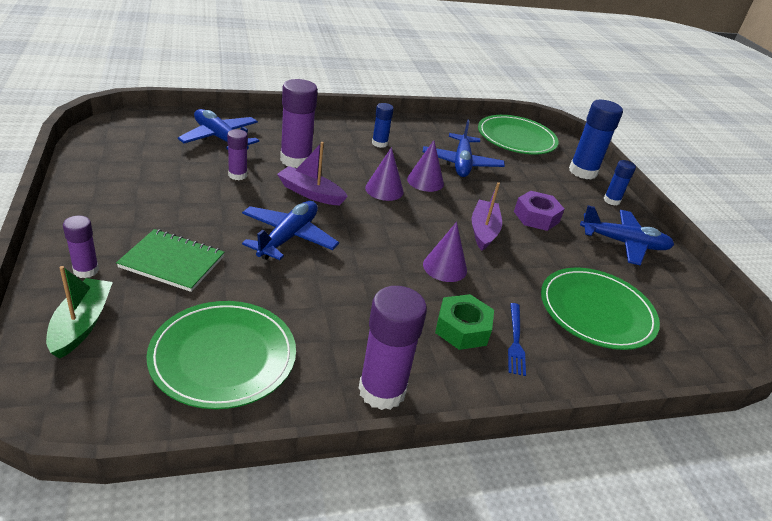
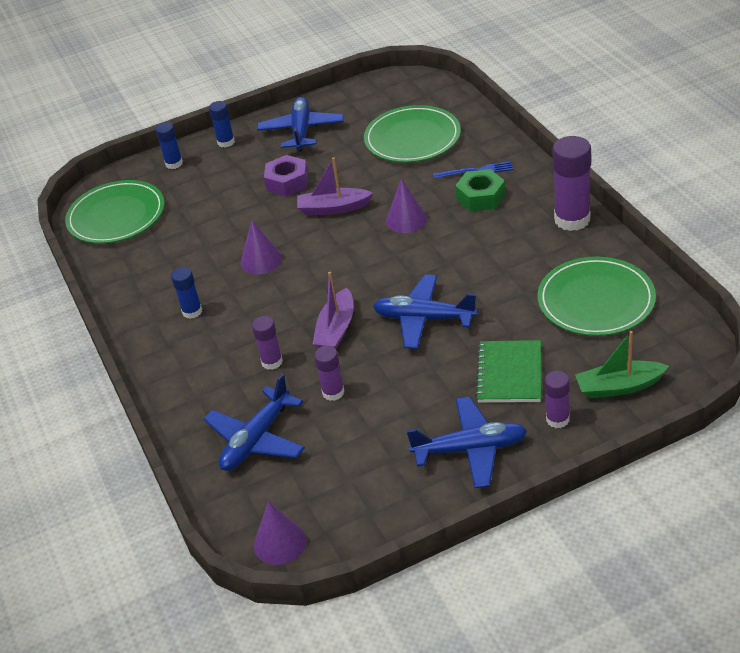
camera: 90 degrees left, 5 degrees up
(296, 160) = (272, 362): purple glue stick -> purple glue stick, size x0.56
(384, 189) = (296, 283): purple cone -> purple cone (279, 542)
(461, 163) = (204, 244): blue plane -> blue plane (470, 449)
(582, 172) = (174, 163): blue glue stick -> blue glue stick, size x0.56

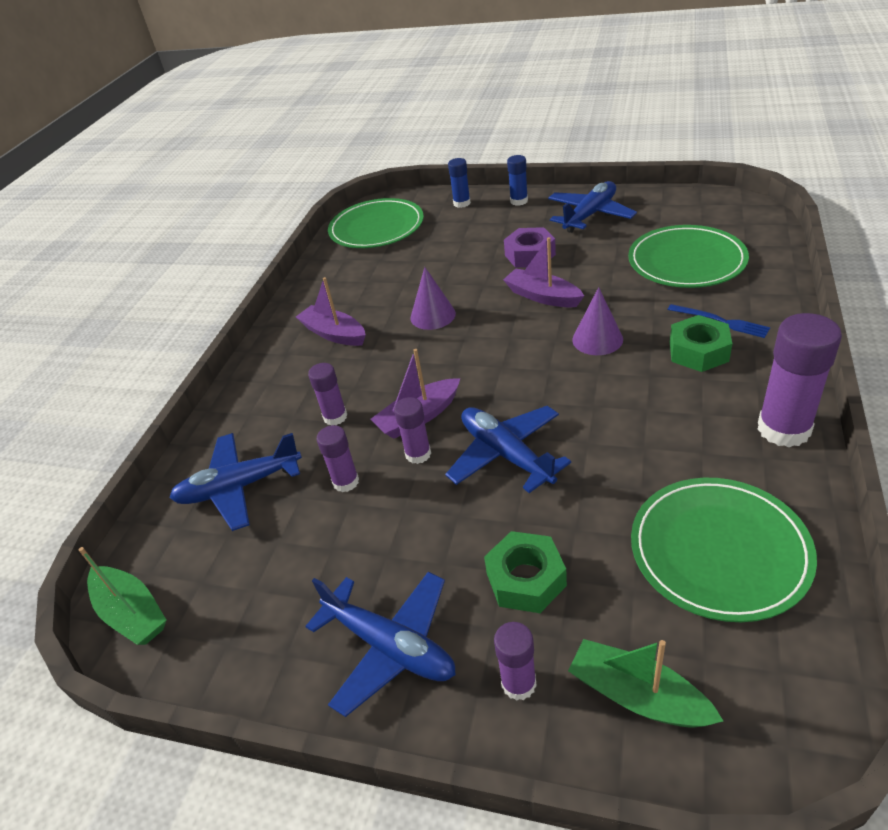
camera: 40 degrees right, 0 degrees up
(192, 311) = (334, 334): blue glue stick -> purple boat
(279, 542) = (132, 613): purple cone -> green boat
(364, 350) = (418, 454): none -> purple glue stick
(509, 373) = (526, 579): green notebook -> green nut

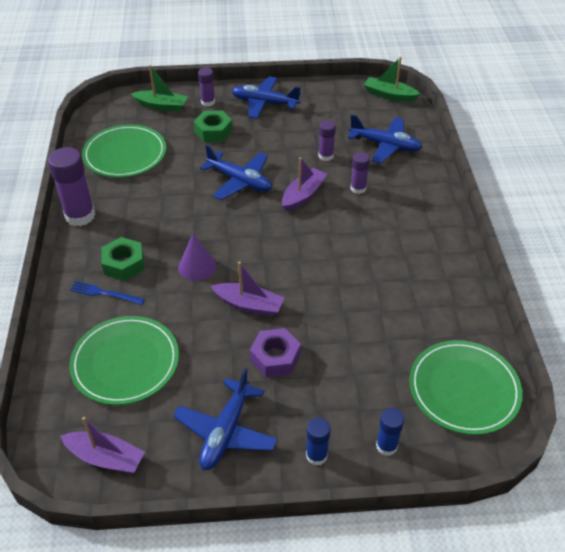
camera: 155 degrees right, 5 degrees up
(239, 487) = (385, 145): blue plane -> blue plane turned 60 degrees clockwise
(334, 334) = (407, 248): purple boat -> purple boat (106, 458)
(418, 454) = (292, 175): purple glue stick -> none
(433, 315) = (335, 275): purple cone -> none

